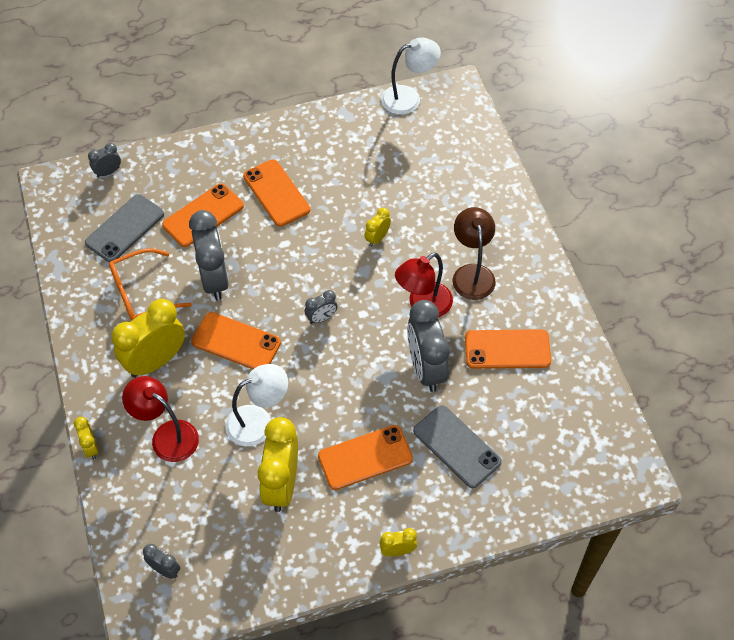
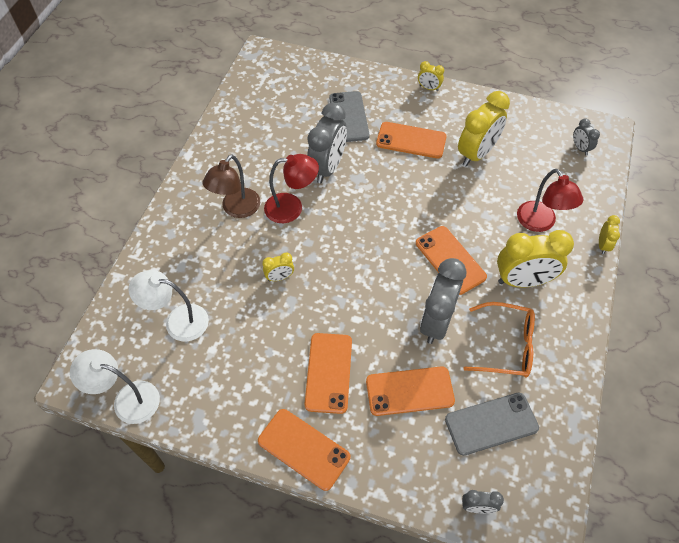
camera: 145 degrees left, 0 degrees up
(258, 421) = (468, 197): white lamp -> white lamp (178, 321)
(321, 318) = (372, 241): grey clock -> none
(507, 349) = (264, 149): orange phone -> orange phone (303, 449)

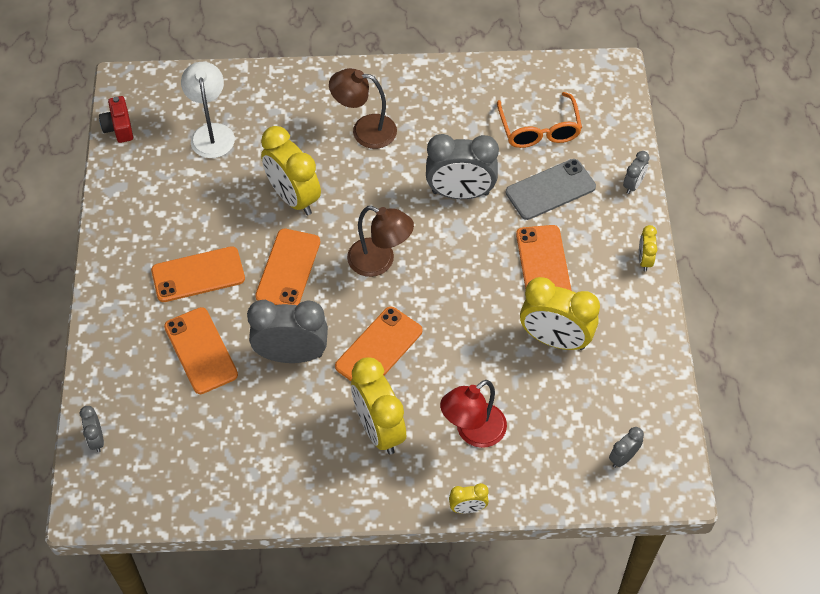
camera: 70 degrees right, 0 degrees up
(127, 399) = (119, 127): white lamp -> red camera
(279, 277) = (293, 197): yellow clock -> yellow clock, size x2.09
(292, 207) = (388, 178): red lamp -> none
(303, 449) = (112, 279): orange phone -> orange phone (288, 269)
(365, 74) = (633, 185): none -> grey clock
(369, 236) = (380, 261): none -> brown lamp
(491, 423) = (188, 433): grey phone -> none
(506, 346) = (285, 429): orange glasses -> orange glasses (539, 130)

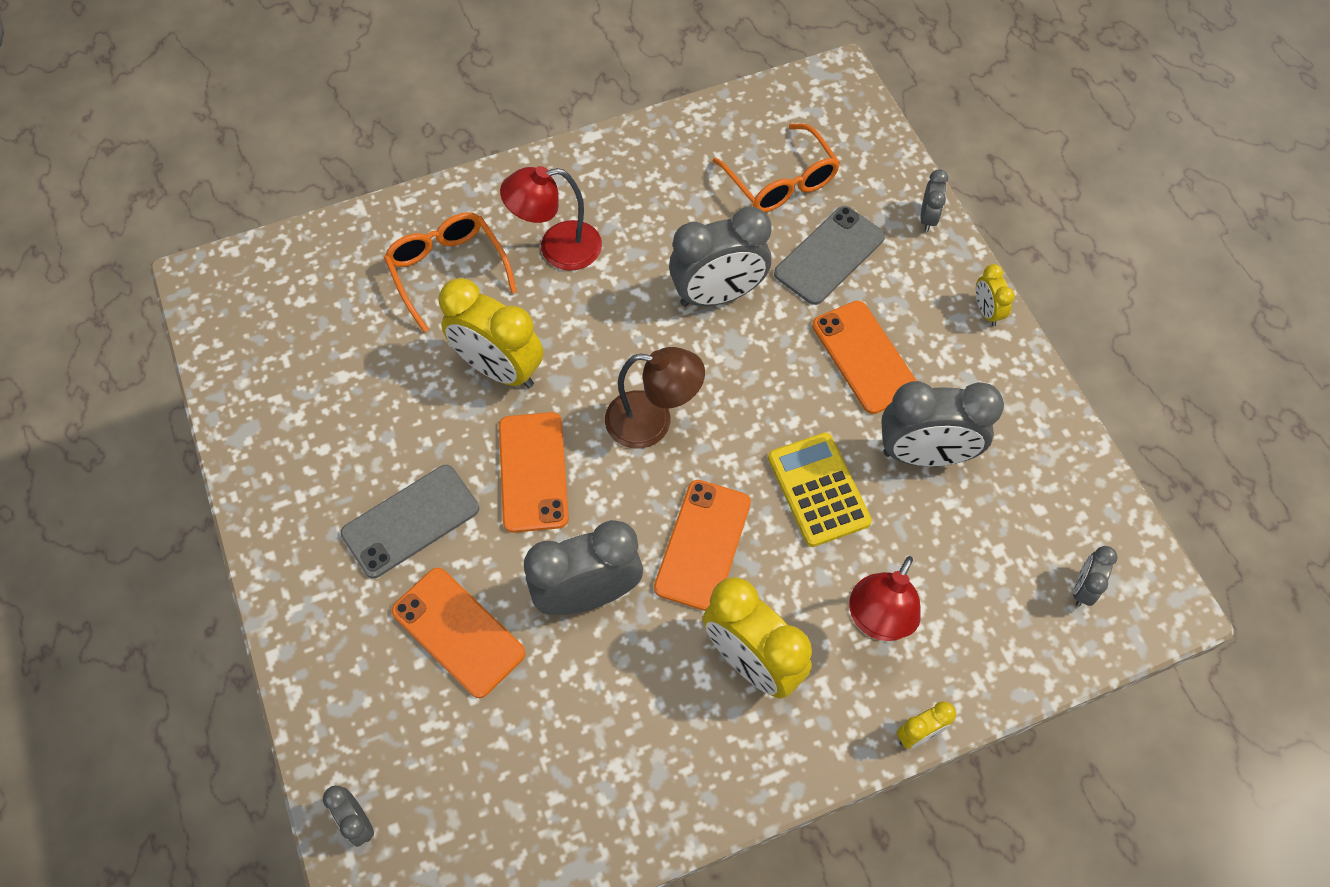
camera: 20 degrees left, 5 degrees up
(119, 127) = (216, 344): red camera -> none
(198, 274) = (410, 521): orange phone -> grey phone
(211, 133) = (350, 313): white lamp -> none
(285, 124) = (447, 270): none -> orange glasses
(364, 130) = (557, 248): brown lamp -> red lamp
(471, 339) = (818, 490): none -> yellow calculator
(555, 339) = (924, 454): yellow clock -> grey clock

